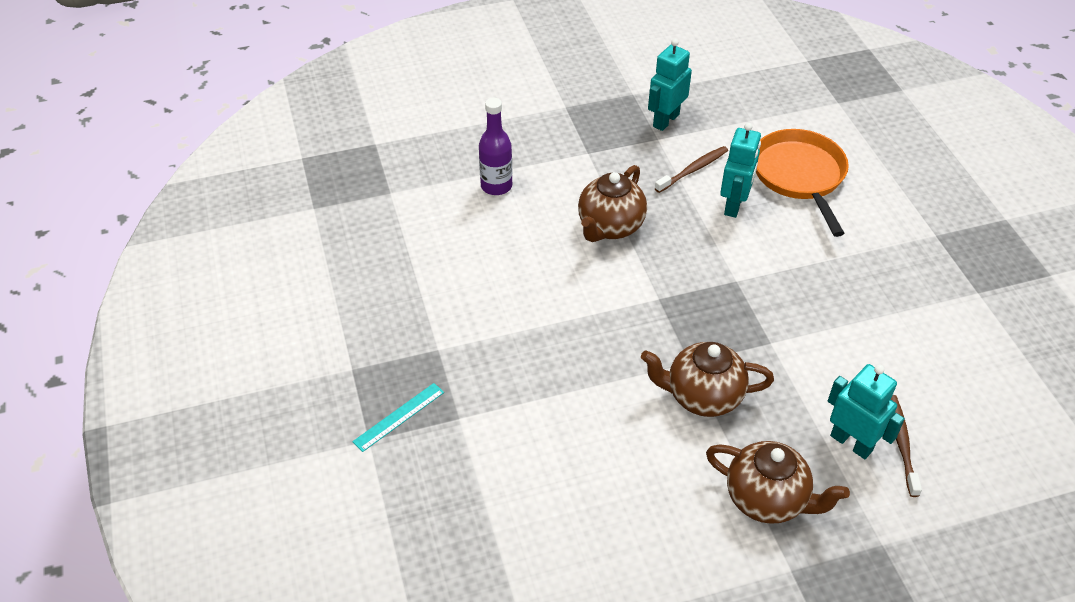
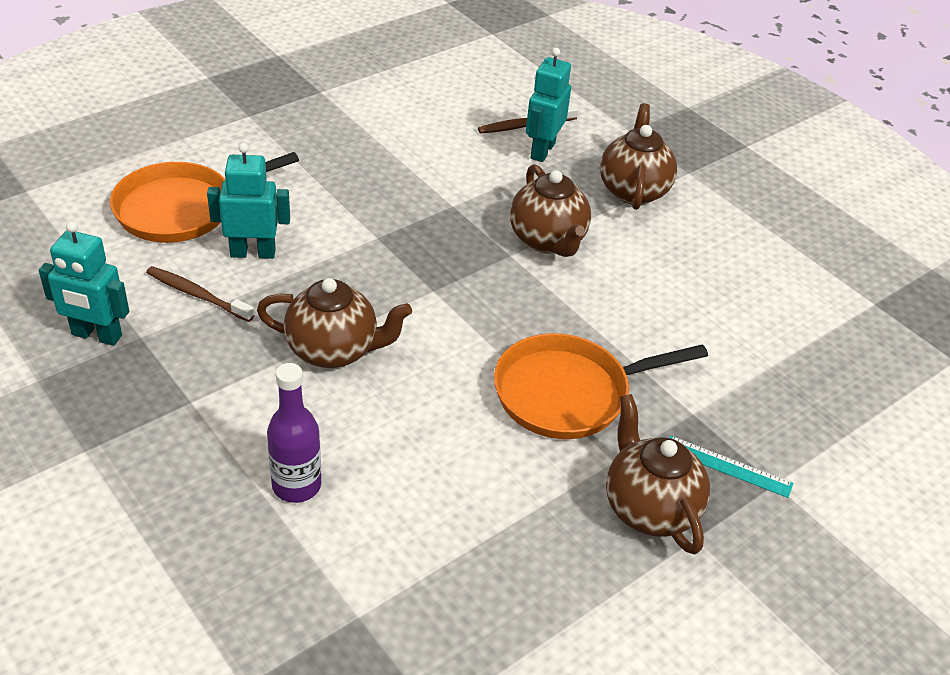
camera: 115 degrees left, 5 degrees down
(388, 353) = (649, 508): none -> brown teapot
(514, 346) = (568, 393): none -> orange pan

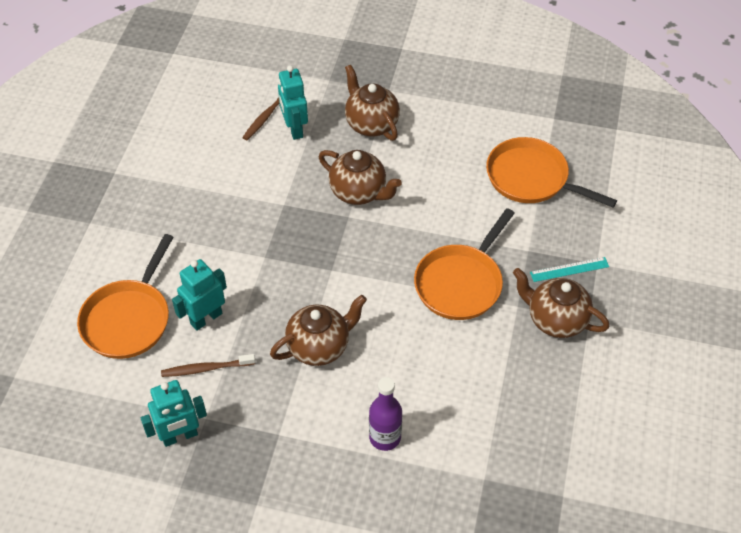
camera: 35 degrees left, 10 degrees up
(778, 345) = (531, 178): none -> orange pan

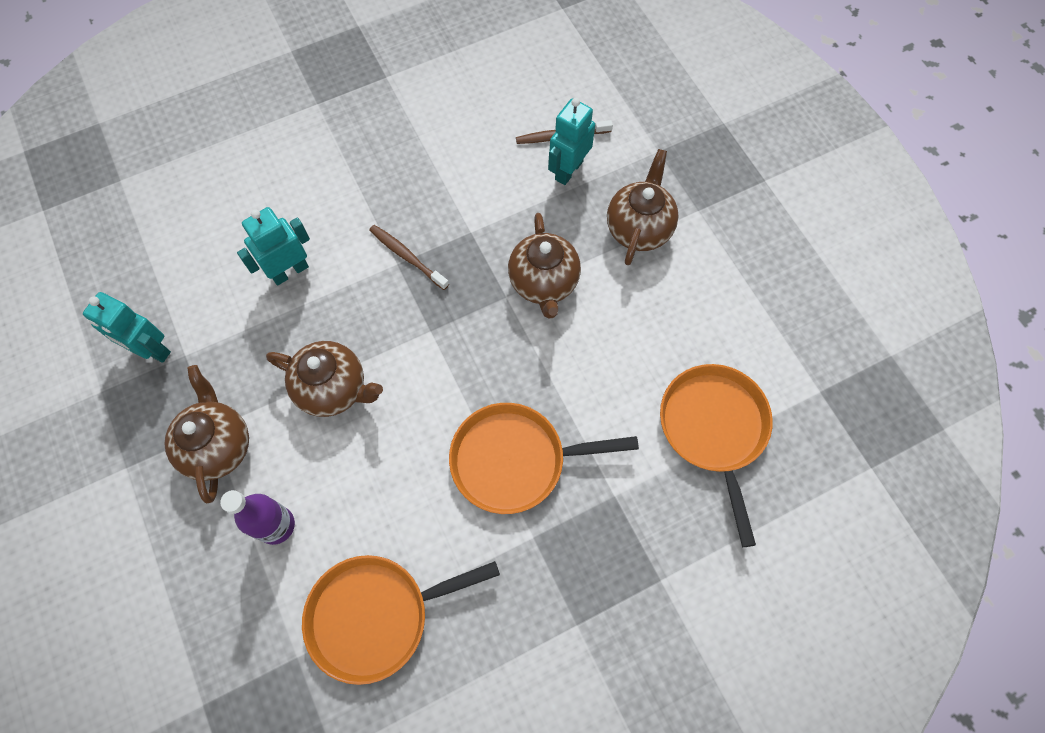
camera: 50 degrees right, 15 degrees up
(128, 319) = (241, 213): orange pan -> orange pan (376, 615)
(206, 318) = (290, 271): turquoise robot -> turquoise robot turned 45 degrees counterclockwise
(206, 368) = (237, 314): brown toothbrush -> brown toothbrush (407, 257)
(555, 320) = (547, 589): brown teapot -> brown teapot (218, 446)
(569, 269) = (626, 556): turquoise ruler -> none

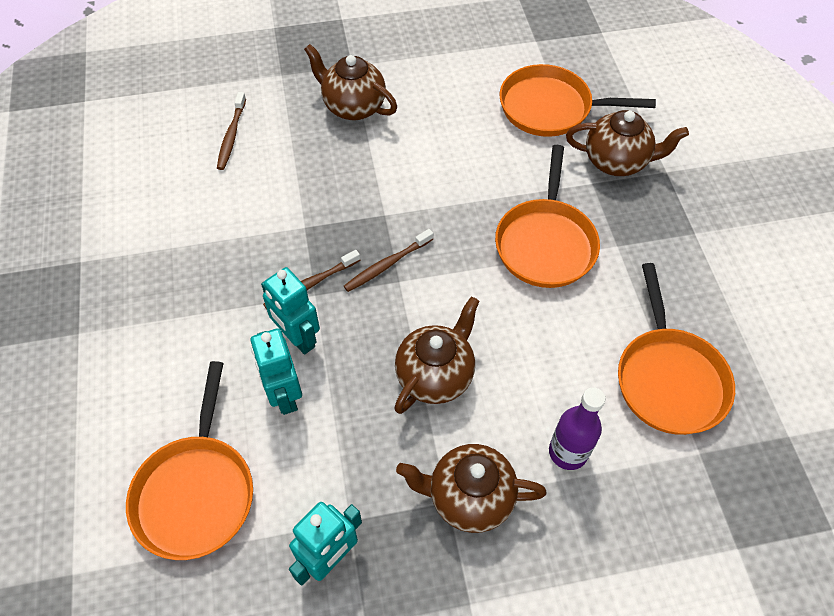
camera: 75 degrees left, 10 degrees down
(193, 236) = (196, 492): none -> orange pan
(446, 315) = (387, 264): none -> brown toothbrush
(543, 283) = (381, 184): brown teapot -> brown teapot (616, 162)
(568, 170) = (271, 139): turquoise robot -> turquoise robot (297, 338)

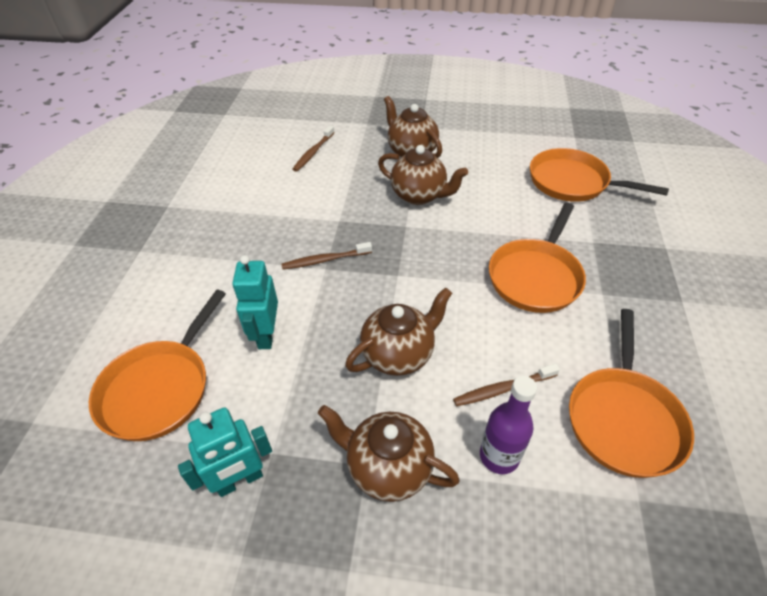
camera: 20 degrees right, 10 degrees down
(297, 338) = (297, 295): turquoise robot -> none
(387, 264) = (392, 261): brown toothbrush -> brown toothbrush (503, 389)
(616, 162) = (620, 231): brown teapot -> brown teapot (419, 195)

